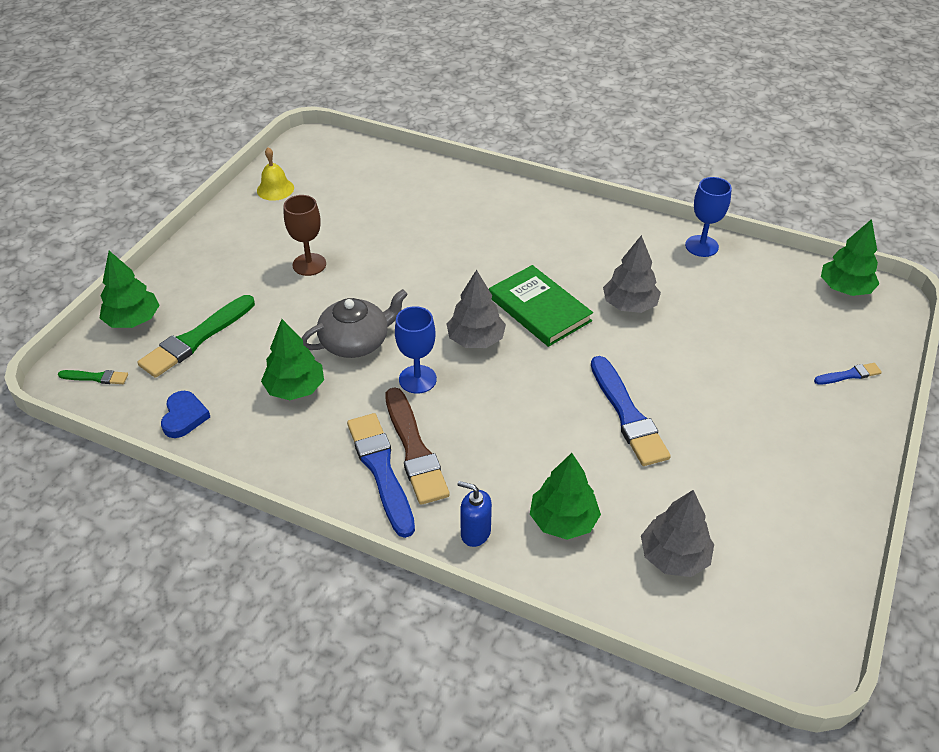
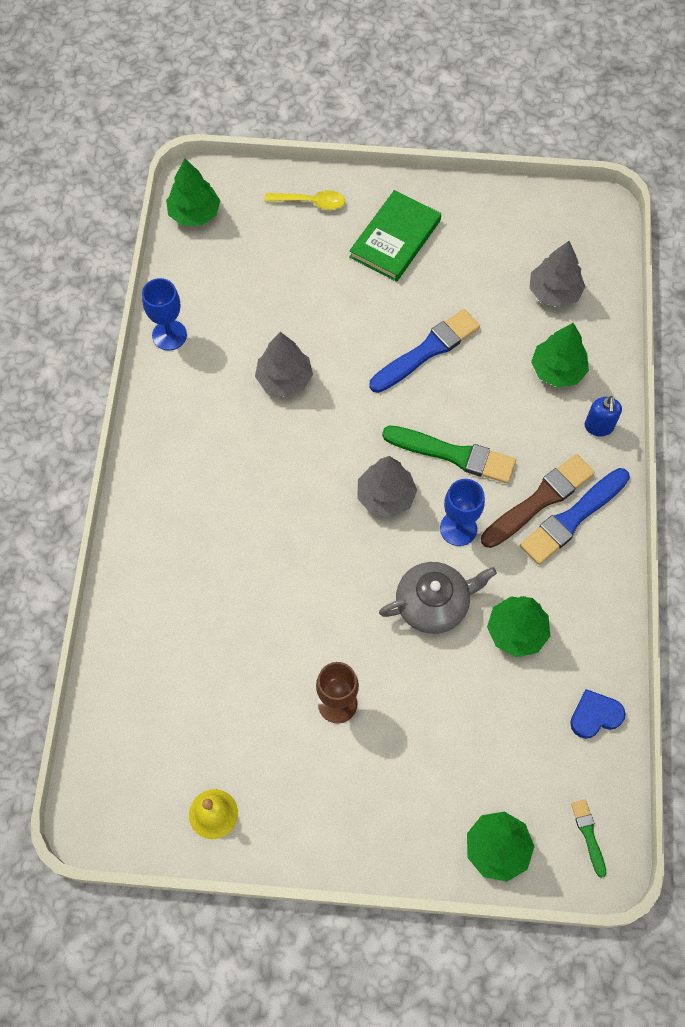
camera: 110 degrees left, 20 degrees up
(196, 339) = (495, 763): green brush -> green brush (453, 454)
(356, 342) = (433, 603): grey teapot -> grey teapot turned 120 degrees clockwise
(539, 309) = (320, 454): green book -> green book (395, 239)
(849, 375) = (311, 202): blue brush -> yellow spoon

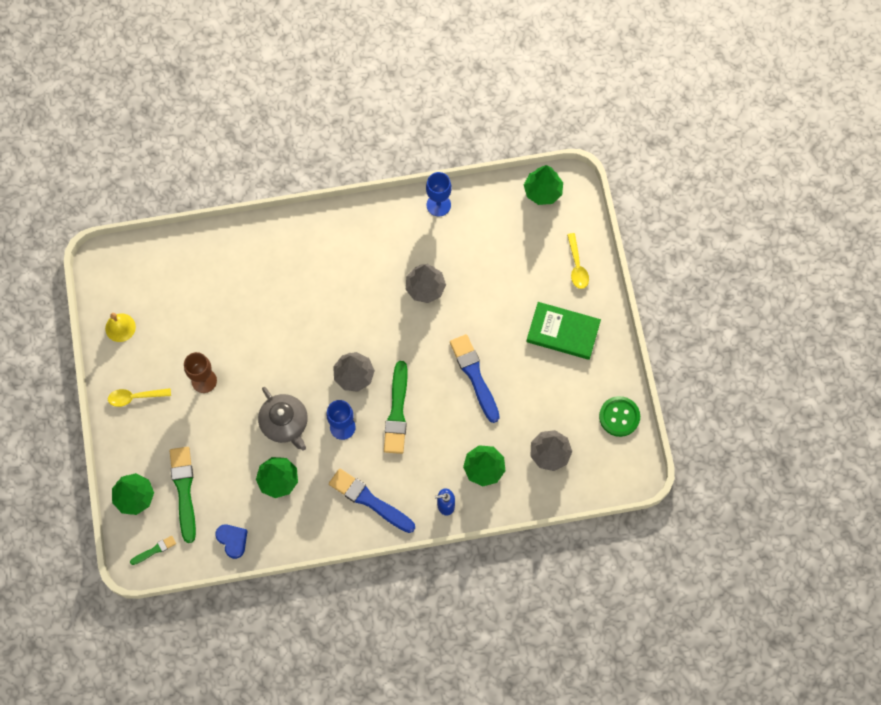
camera: 75 degrees right, 5 degrees up
(336, 814) = (135, 397): none -> yellow spoon
(427, 351) = (474, 375): blue brush -> blue brush turned 150 degrees counterclockwise
(503, 770) = (184, 490): none -> green brush
(524, 208) = (619, 417): none -> green button
(539, 500) = (377, 476): brown brush -> none

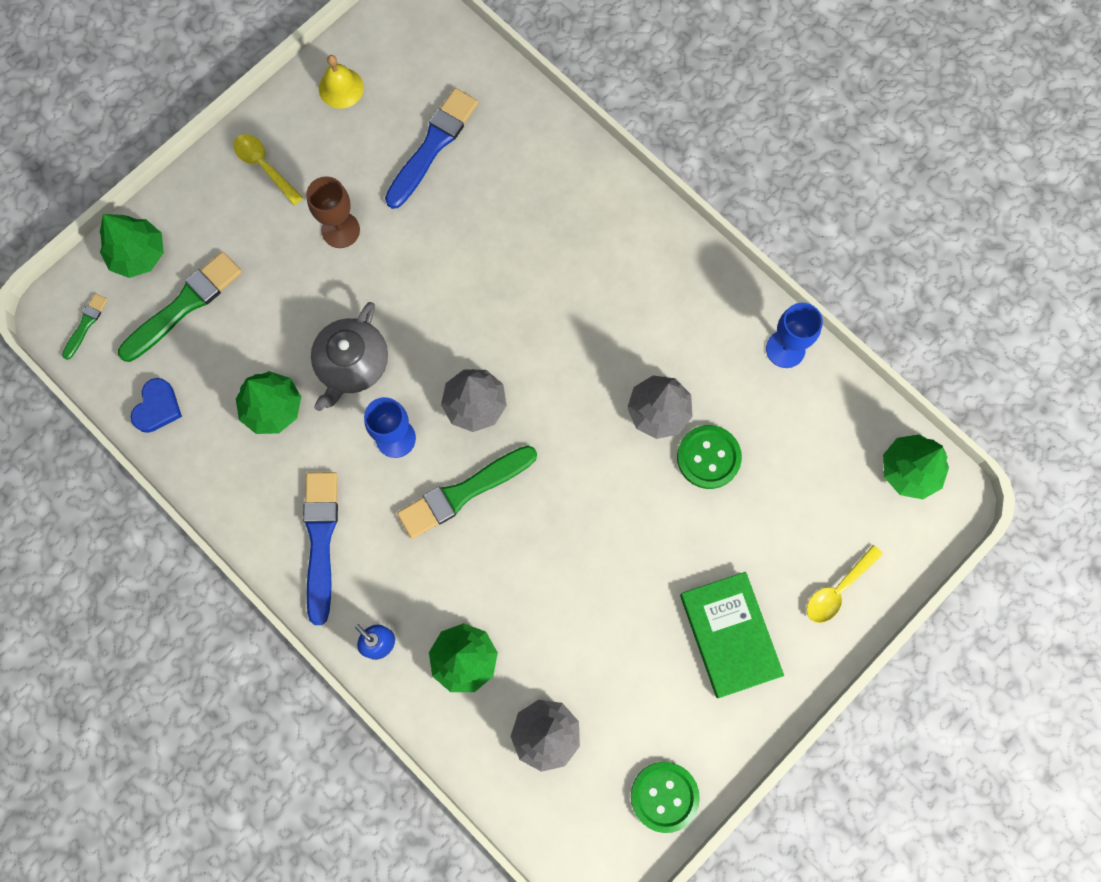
camera: 55 degrees right, 5 degrees up
(154, 550) = (85, 324): green brush -> green brush turned 90 degrees counterclockwise
(467, 280) = (708, 457): none -> green button
(474, 375) = (583, 558): blue brush -> blue brush (432, 146)

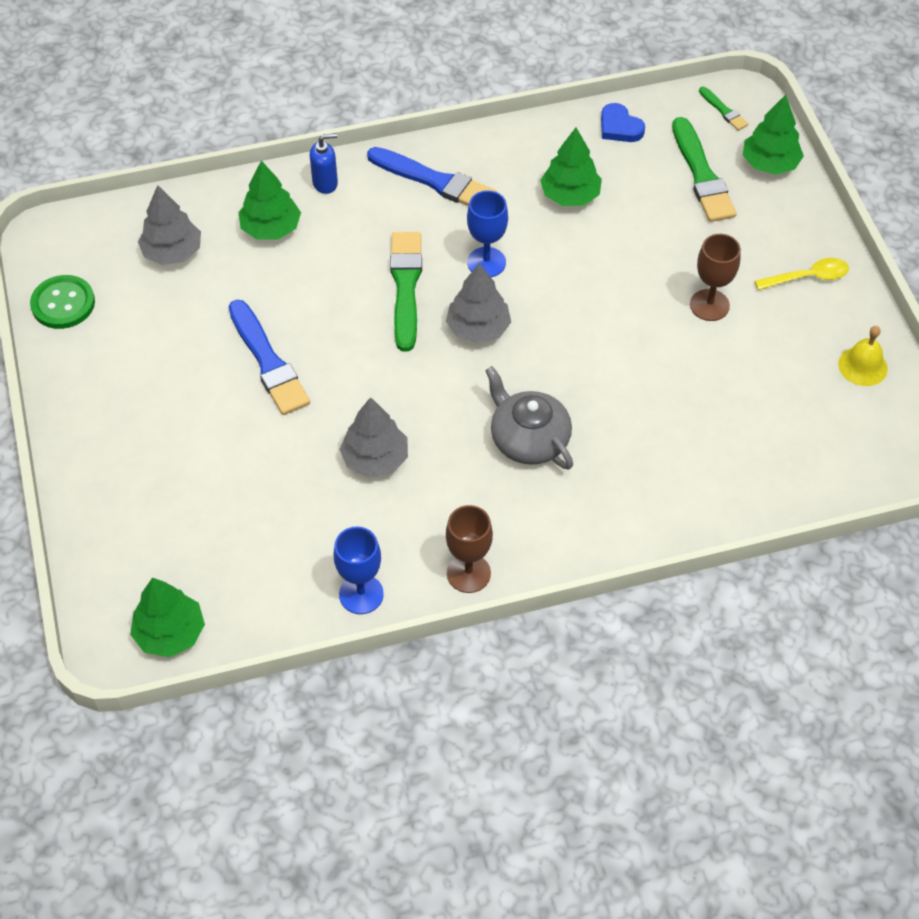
camera: 120 degrees right, 20 degrees down
(352, 364) = (574, 261): grey teapot -> grey teapot (528, 439)
(432, 146) = (758, 410): blue brush -> blue brush (268, 361)
(708, 457) = (305, 475): green button -> none
(717, 281) = (468, 573): none -> brown goblet
(730, 635) = (144, 411): green book -> none
(838, 589) = (115, 511): yellow spoon -> none

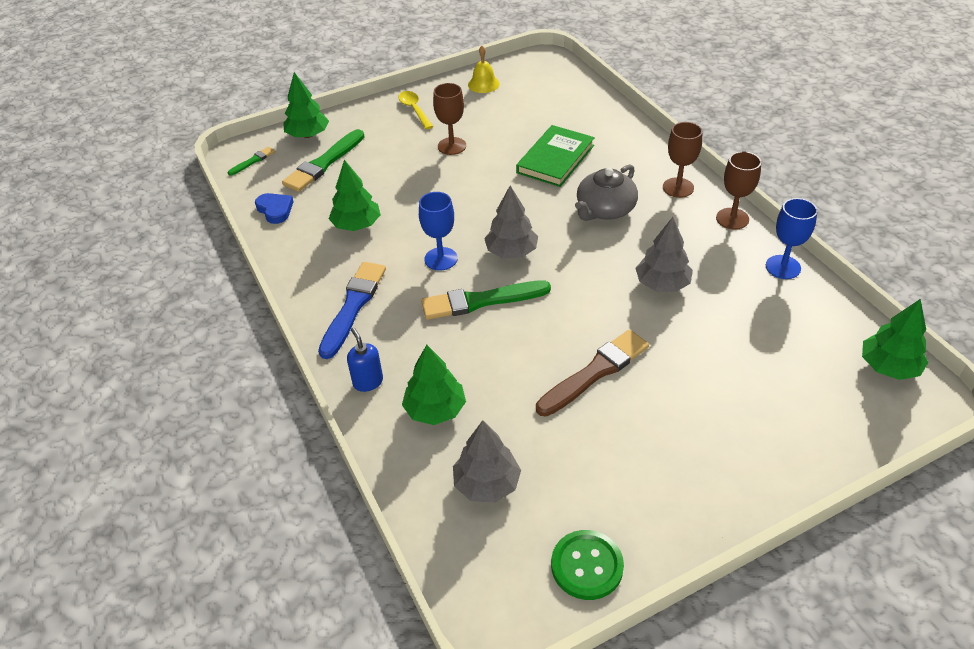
camera: 100 degrees left, 10 degrees down
(268, 361) = (595, 372): blue brush -> brown brush
(551, 533) = (678, 187): none -> brown goblet
(619, 127) = (275, 210): blue heart -> blue heart turned 75 degrees counterclockwise
(651, 411) = (555, 159): none -> green book
(702, 175) = (324, 163): green brush -> green brush turned 150 degrees clockwise

